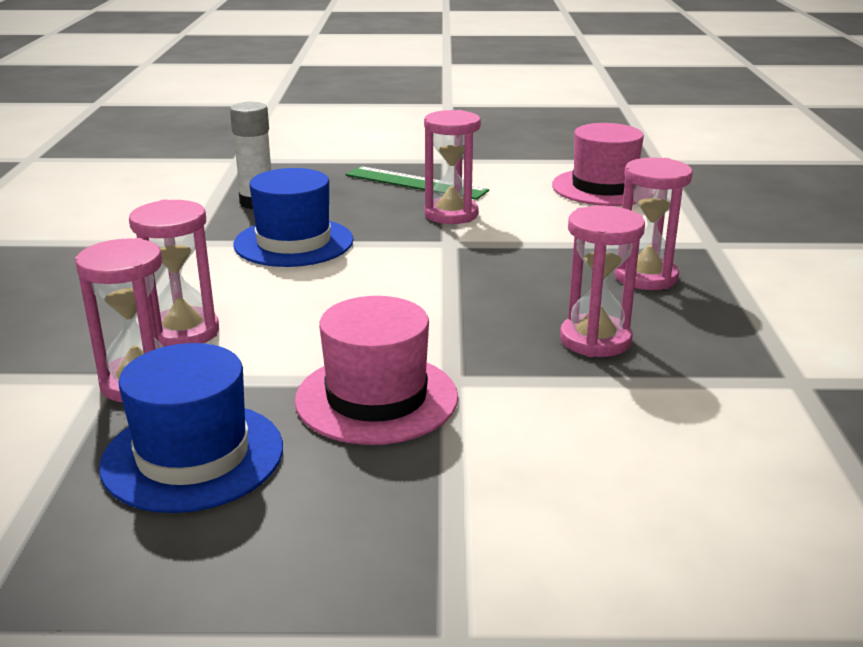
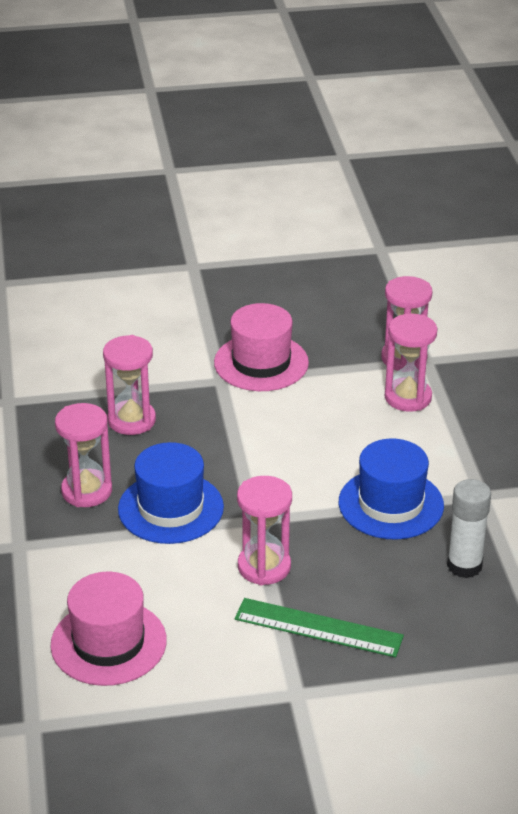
camera: 170 degrees right, 10 degrees up
(193, 456) = (341, 321): blue hat -> blue hat (171, 508)

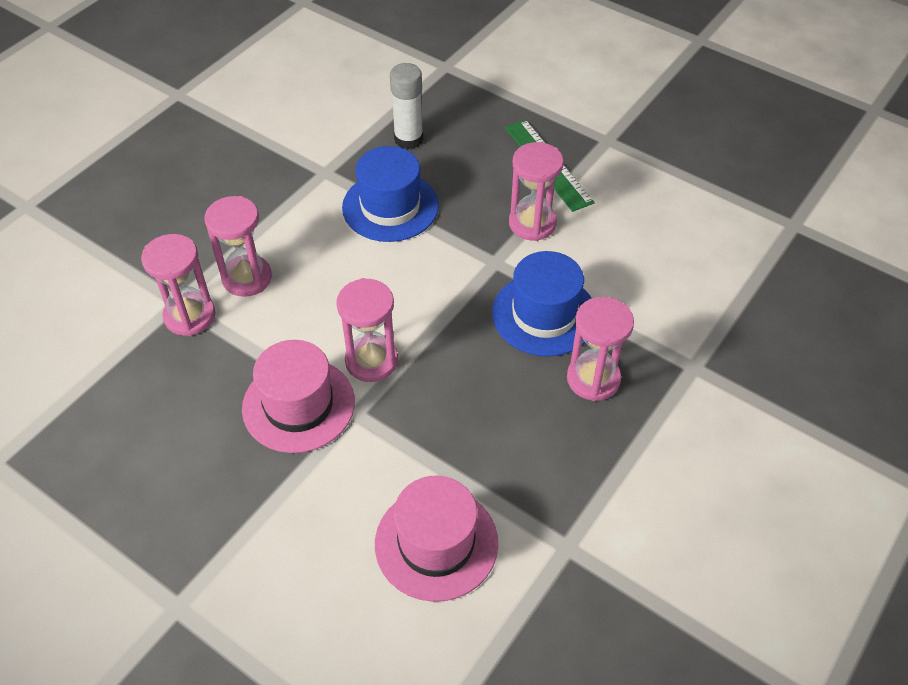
camera: 135 degrees left, 15 degrees up
(108, 643) = (695, 243): pink hat -> pink hat (436, 543)
(131, 420) = (481, 427): pink hourglass -> pink hourglass (371, 361)

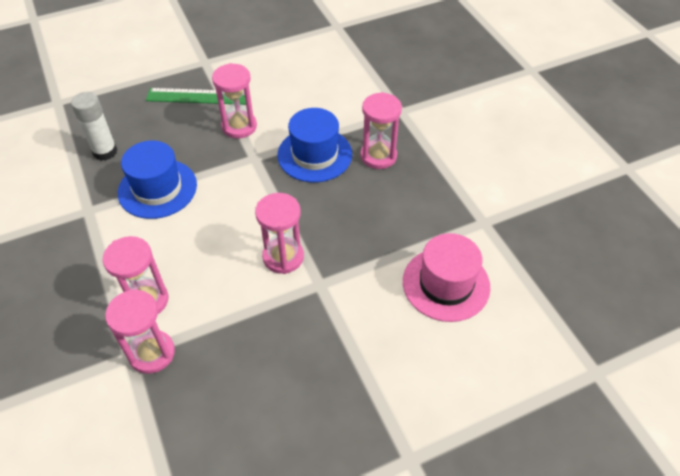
camera: 60 degrees left, 0 degrees up
(298, 405) = (289, 314): pink hat -> none

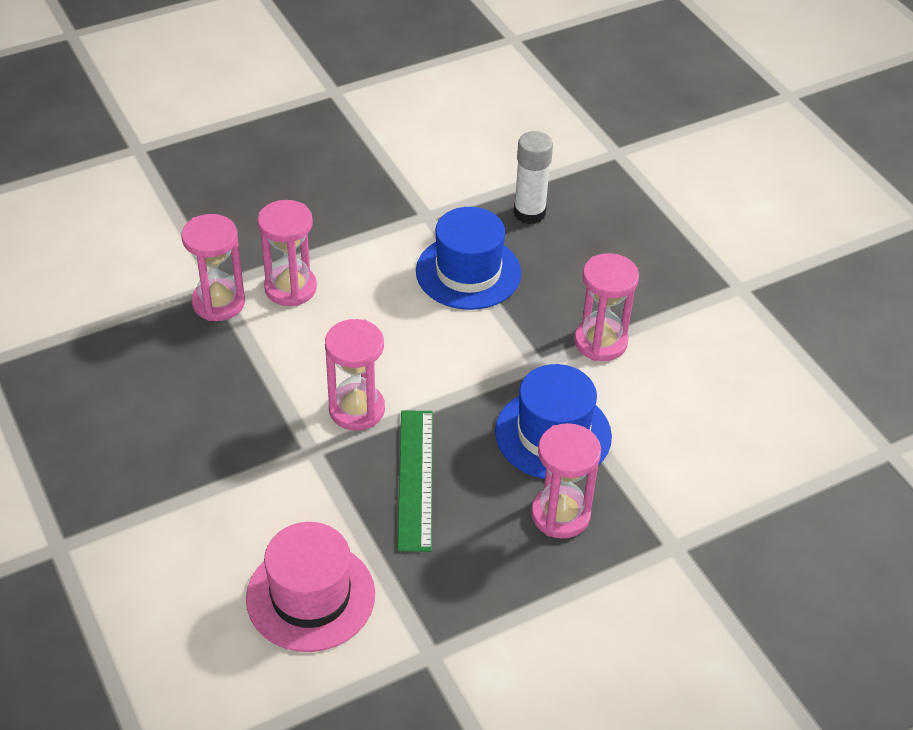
camera: 85 degrees right, 5 degrees down
(198, 96) = (657, 289): green ruler -> green ruler (416, 479)

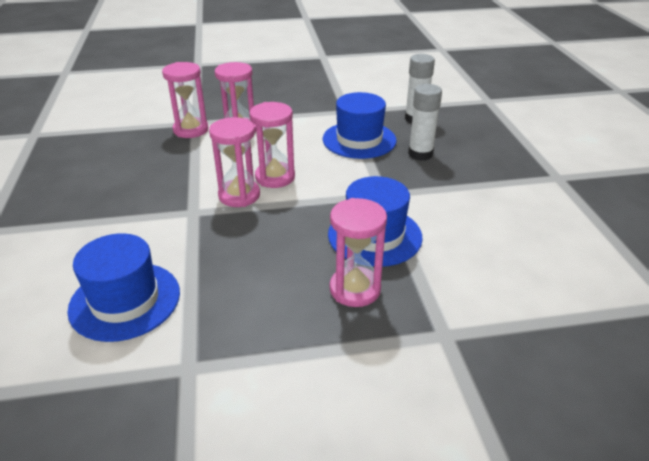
camera: 20 degrees right, 10 degrees down
(310, 596) = (125, 301): pink hat -> blue hat
(416, 479) = (254, 242): green ruler -> none
(559, 282) = (420, 154): none -> white glue stick
(600, 342) = (437, 189): pink hourglass -> pink hourglass (275, 177)

